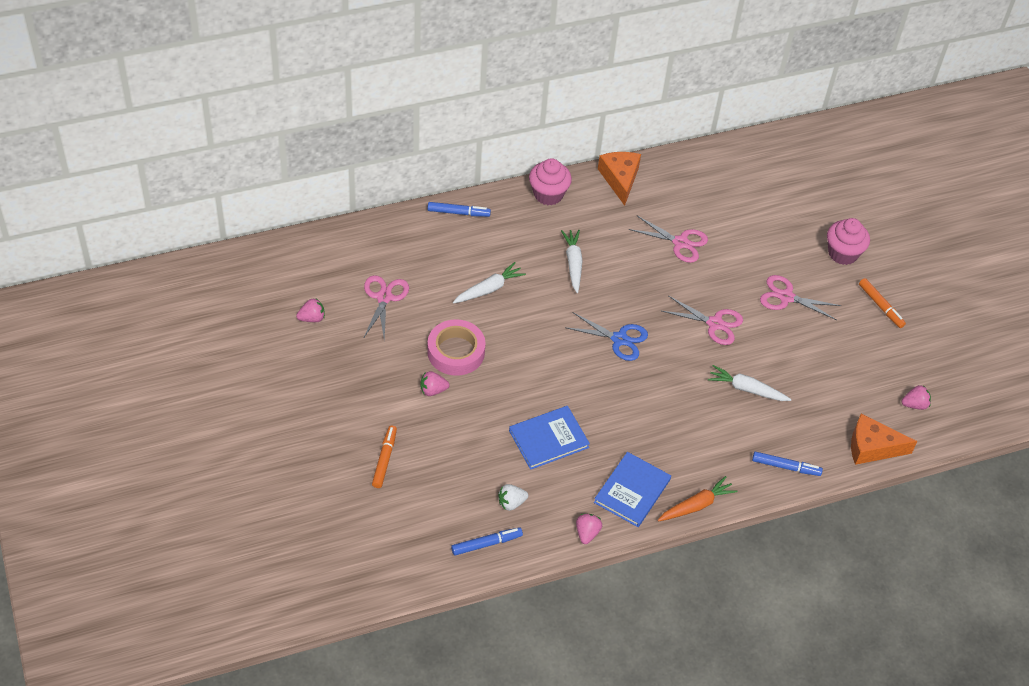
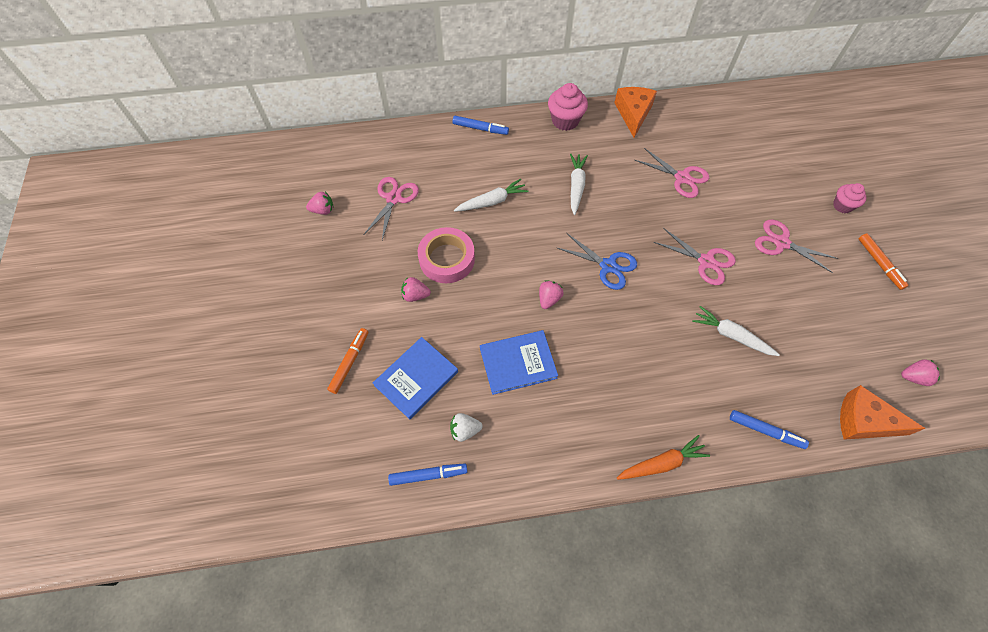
camera: 15 degrees right, 10 degrees up
(587, 533) = (537, 479): pink strawberry -> pink strawberry (549, 299)
(632, 491) = (594, 435): blue book -> blue book (416, 378)
(843, 253) = (842, 205): pink cupcake -> pink cupcake, size x0.65

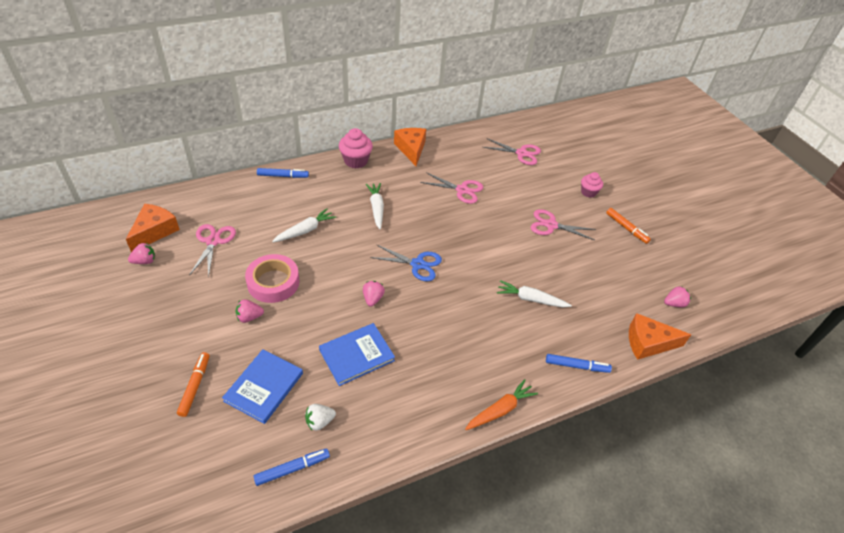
camera: 20 degrees left, 15 degrees down
(337, 176) = (154, 231): none -> orange cheese
(706, 261) = (496, 248): pink scissors -> pink scissors (521, 153)

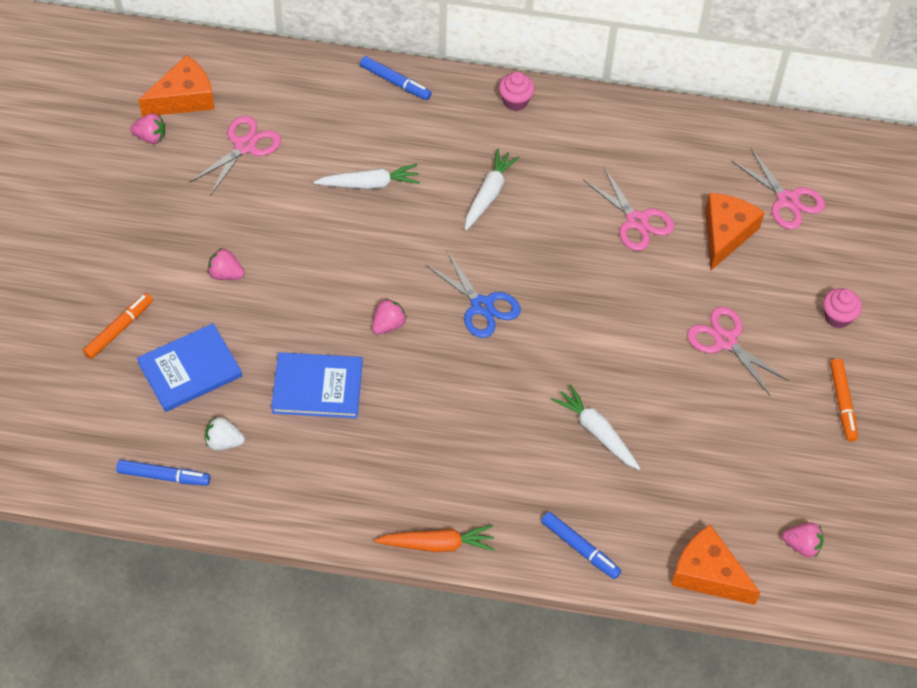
camera: 35 degrees right, 10 degrees up
(273, 282) = (282, 241): pink tape -> none
(356, 161) = (515, 101): pink cupcake -> pink cupcake, size x0.65
(411, 149) = (614, 116): orange cheese -> orange cheese (725, 234)

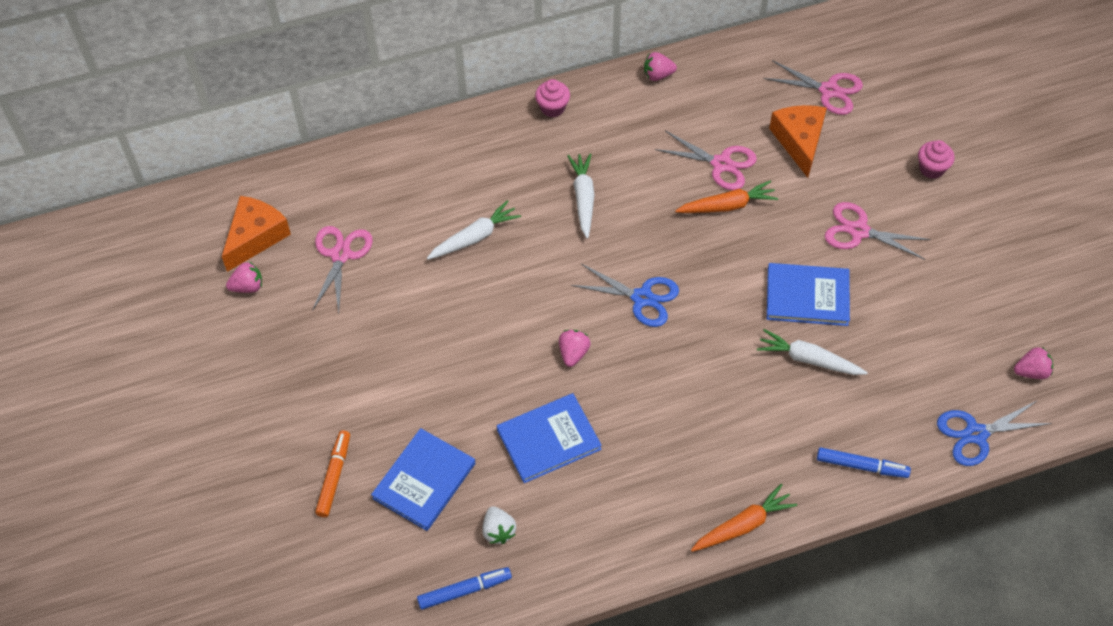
camera: 25 degrees left, 0 degrees up
(224, 442) = (498, 531): white strawberry -> white strawberry turned 90 degrees counterclockwise
(226, 274) = (399, 378): pink strawberry -> pink strawberry (658, 75)
(395, 82) = (438, 137): blue marker -> none
(616, 261) = (727, 206): none -> orange carrot
(635, 376) = (807, 296): none -> blue book
(708, 574) = (976, 434): orange cheese -> blue scissors
(842, 403) = (982, 238): orange marker -> none

